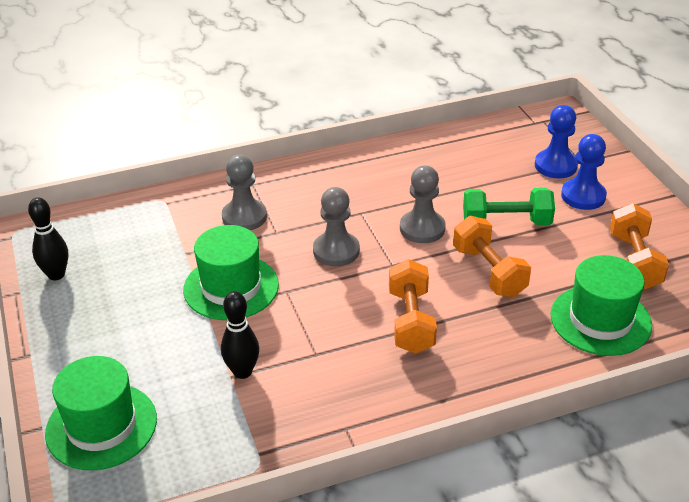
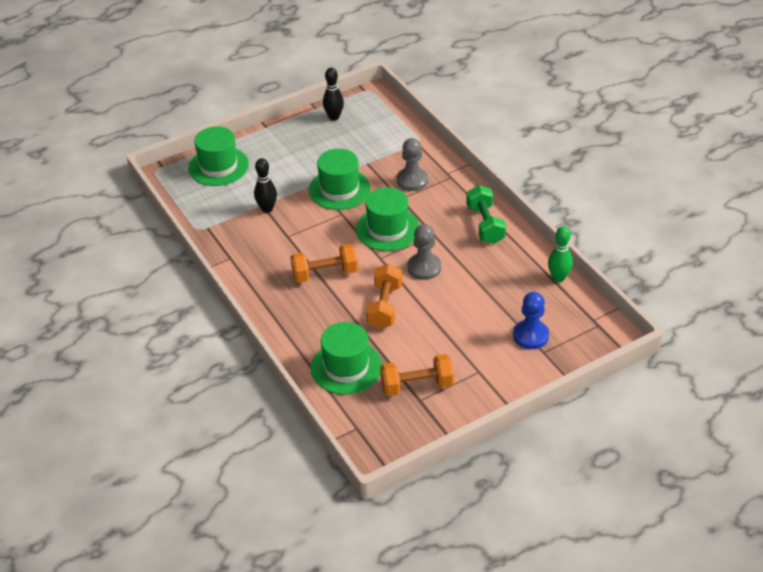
camera: 80 degrees right, 5 degrees up
(336, 251) = (387, 229): grey pawn -> green hat
(464, 133) = (558, 278): none -> green bowling pin
(489, 271) = (384, 306): orange dumbbell -> orange dumbbell turned 45 degrees counterclockwise
(506, 223) = (444, 311): green dumbbell -> green dumbbell (485, 225)
(583, 196) = (493, 354): blue pawn -> none

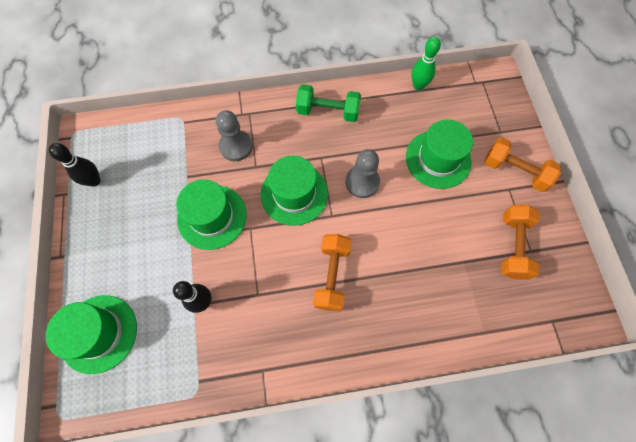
camera: 70 degrees left, 25 degrees up
(346, 367) = (470, 302): green hat -> green hat (438, 159)
(384, 306) = (400, 236): orange dumbbell -> orange dumbbell (514, 171)
(530, 336) = (479, 133): blue pawn -> none

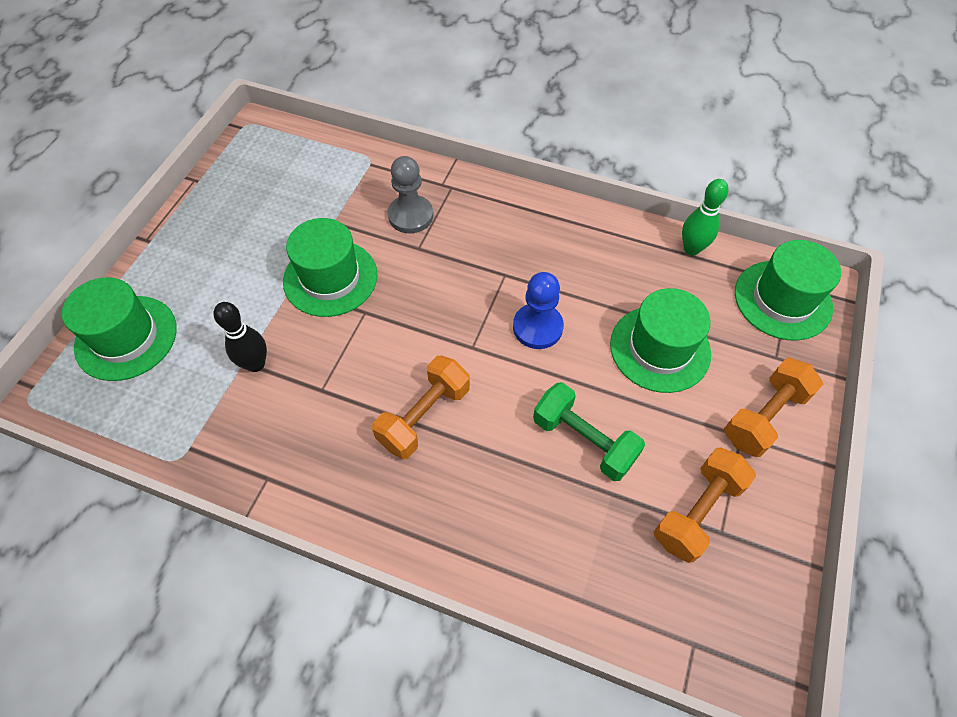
camera: 30 degrees right, 10 degrees down
(94, 181) = (234, 181): black bowling pin -> none
(294, 194) = (443, 299): green hat -> green hat (782, 300)
(328, 111) = (549, 227): green dumbbell -> green dumbbell (584, 440)
(362, 182) = (537, 327): grey pawn -> blue pawn
(514, 171) = (764, 416): orange dumbbell -> orange dumbbell turned 75 degrees clockwise

